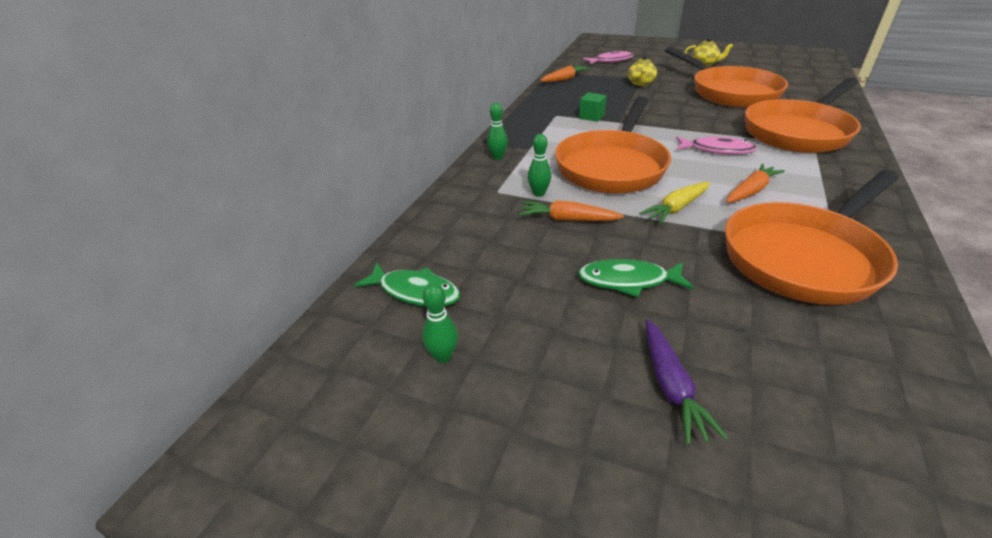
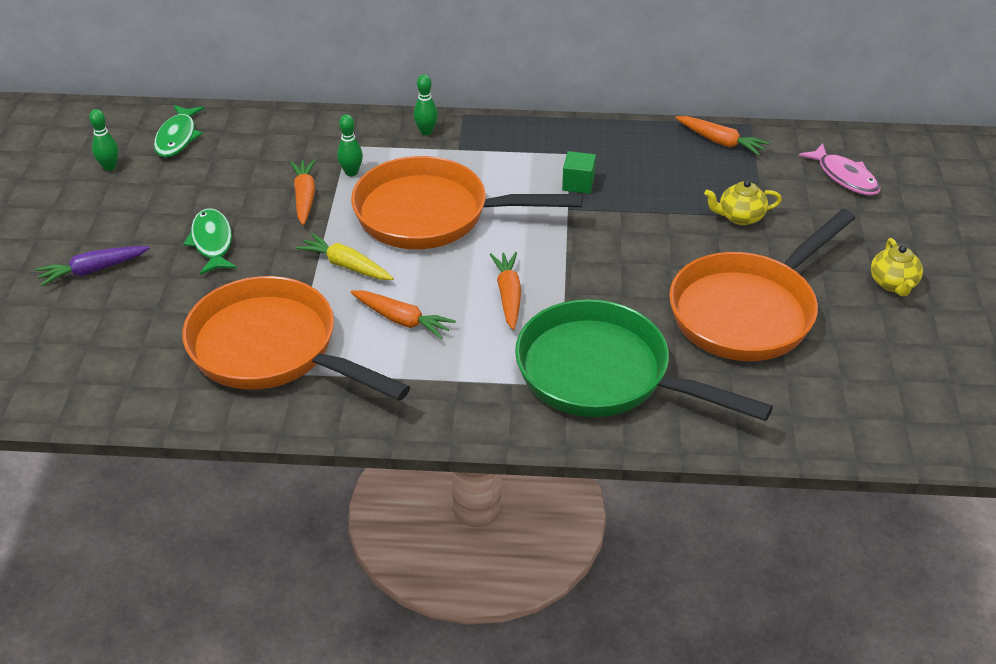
camera: 70 degrees right, 5 degrees up
(717, 150) = (508, 295): pink fish -> orange carrot
(799, 132) = (603, 374): orange pan -> green pan

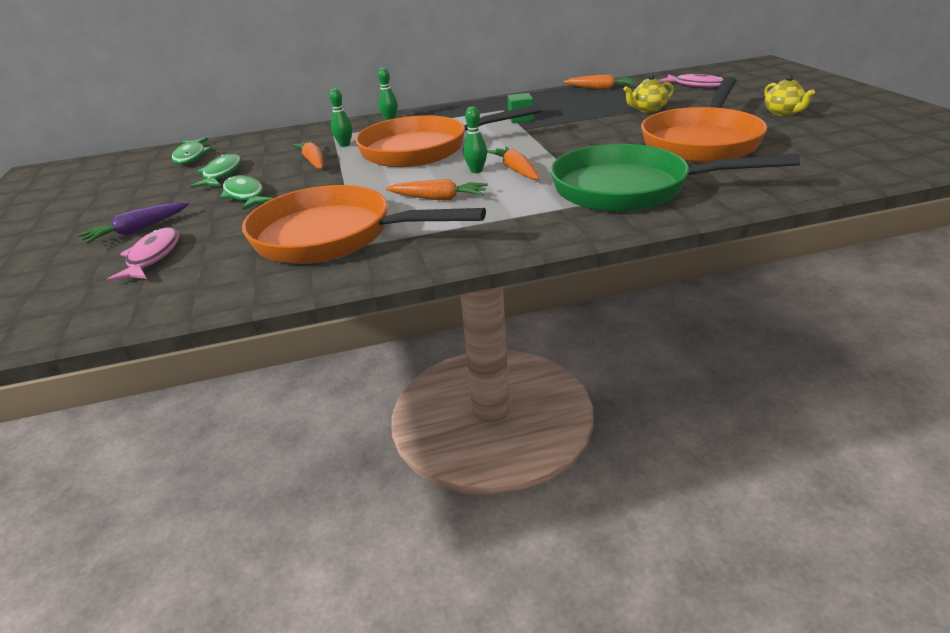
camera: 15 degrees left, 10 degrees down
(98, 322) = (152, 257): none -> pink fish
(109, 167) = (136, 179): green bowling pin -> green bowling pin (476, 171)
(200, 189) = (221, 174): none -> green fish
(346, 265) = (370, 183): yellow carrot -> none

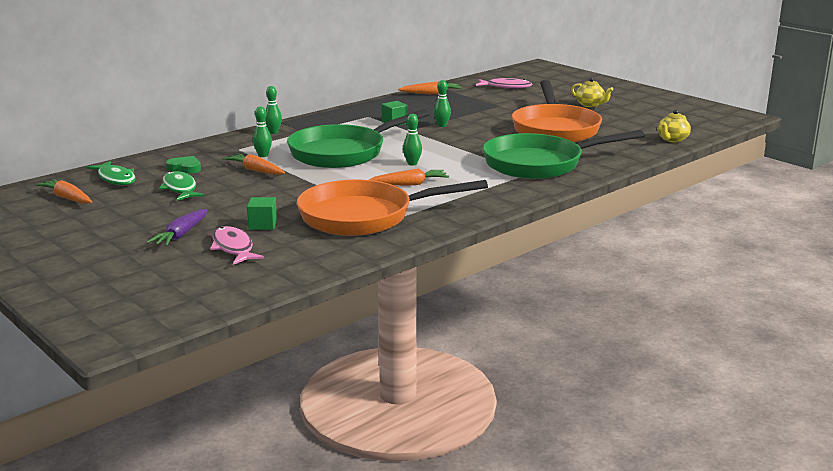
camera: 30 degrees left, 10 degrees down
(223, 230) = (263, 225): none -> green cube
(245, 195) = (236, 201): green fish -> none
(260, 151) = (185, 168): none -> green heart
(423, 149) = (343, 153): orange pan -> green pan
(516, 170) = (443, 160): orange carrot -> orange carrot (67, 198)
(568, 126) = (442, 125): none -> green bowling pin
(647, 110) = (490, 109): yellow teapot -> yellow teapot (672, 139)

